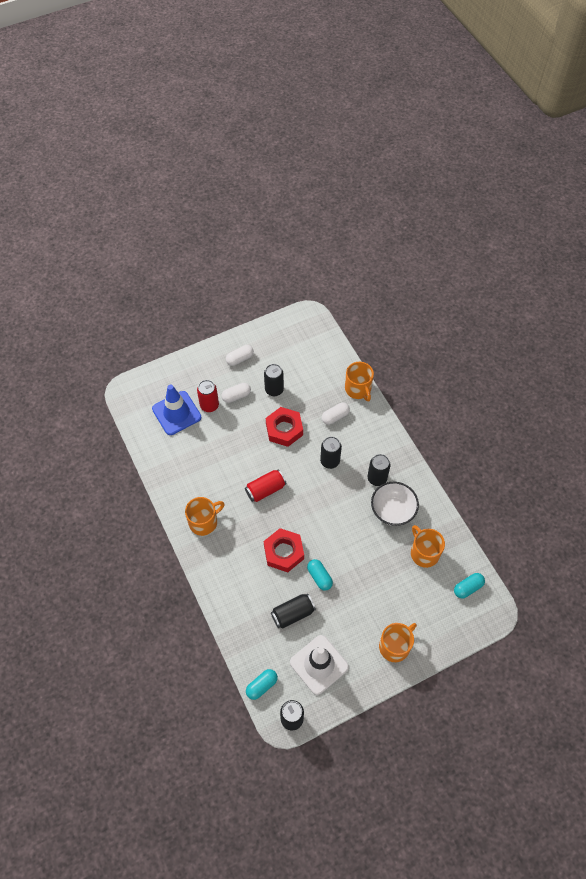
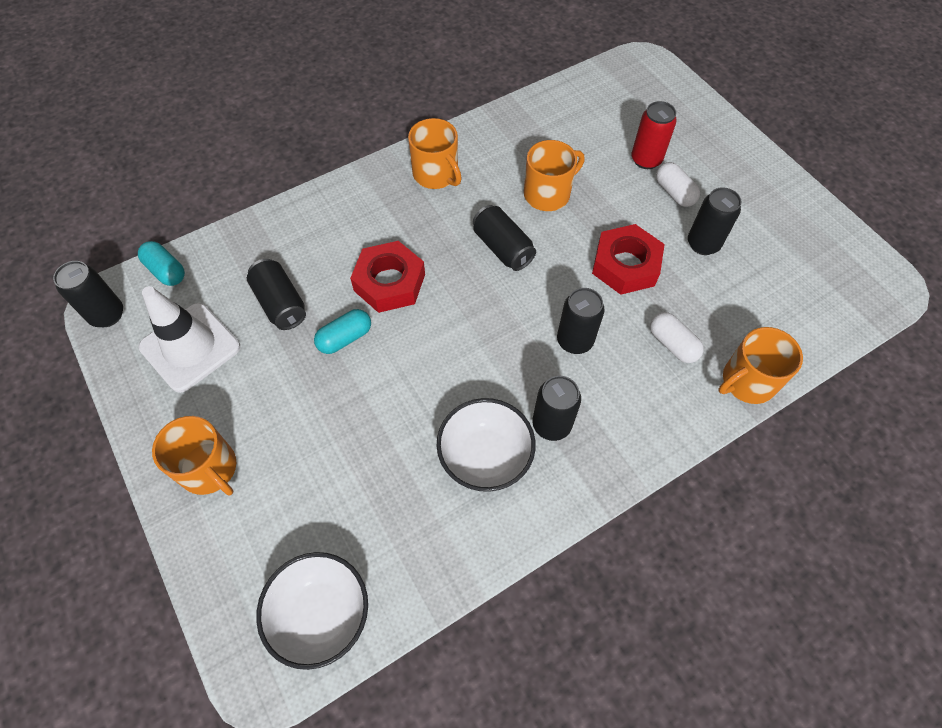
camera: 85 degrees right, 0 degrees up
(176, 413) = (621, 122): blue traffic cone -> none
(240, 359) = (751, 190): white capsule -> none
(265, 489) = (502, 248): red can -> black can
(424, 553) = (397, 520): orange mug -> orange mug (548, 194)
(468, 588) = (321, 614): turquoise capsule -> white bowl

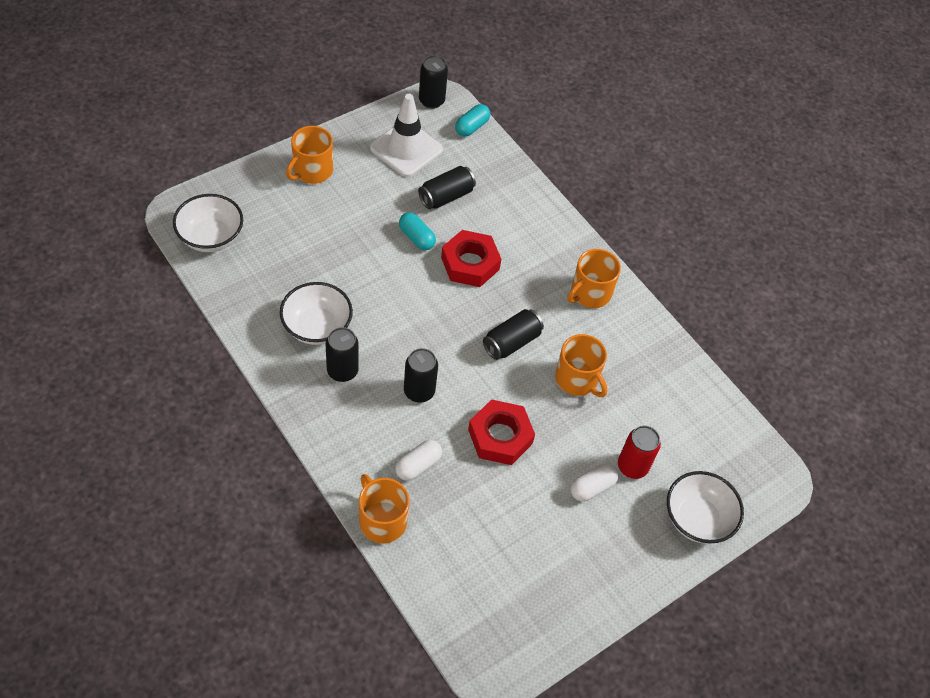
camera: 80 degrees right, 5 degrees down
(694, 119) = (697, 519): none -> white bowl
(703, 244) = (530, 505): black can -> none

